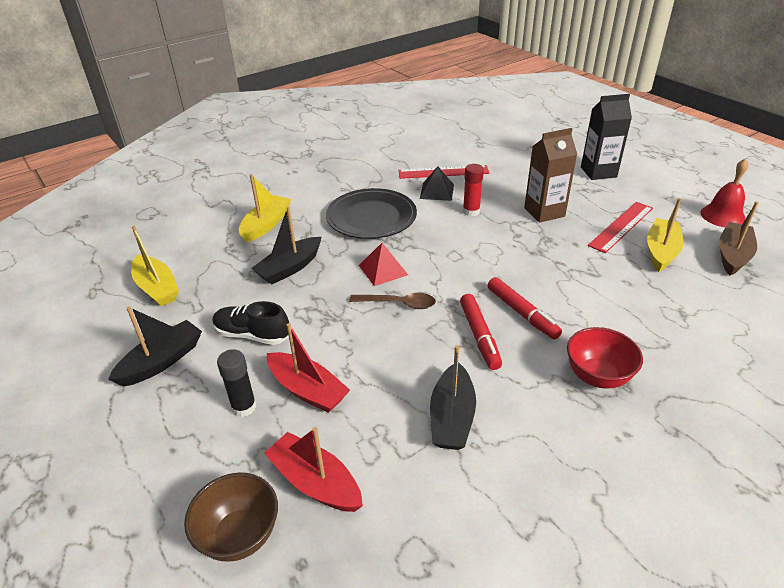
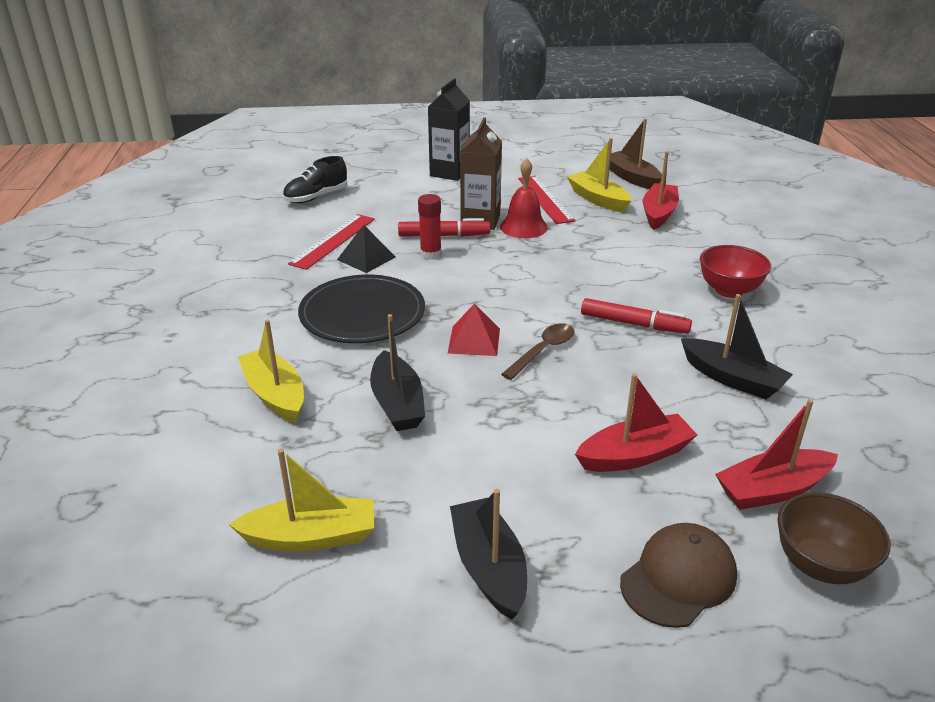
camera: 60 degrees left, 5 degrees down
(189, 452) = (678, 578): none -> brown cap
(244, 407) = (630, 512): black glue stick -> none
(252, 335) = (503, 471): black shoe -> black shoe (316, 197)
(522, 313) = (621, 291): red marker -> red marker (444, 235)
(685, 292) = (658, 213): none -> red boat
(723, 216) = (578, 158): red bell -> red bell (523, 227)

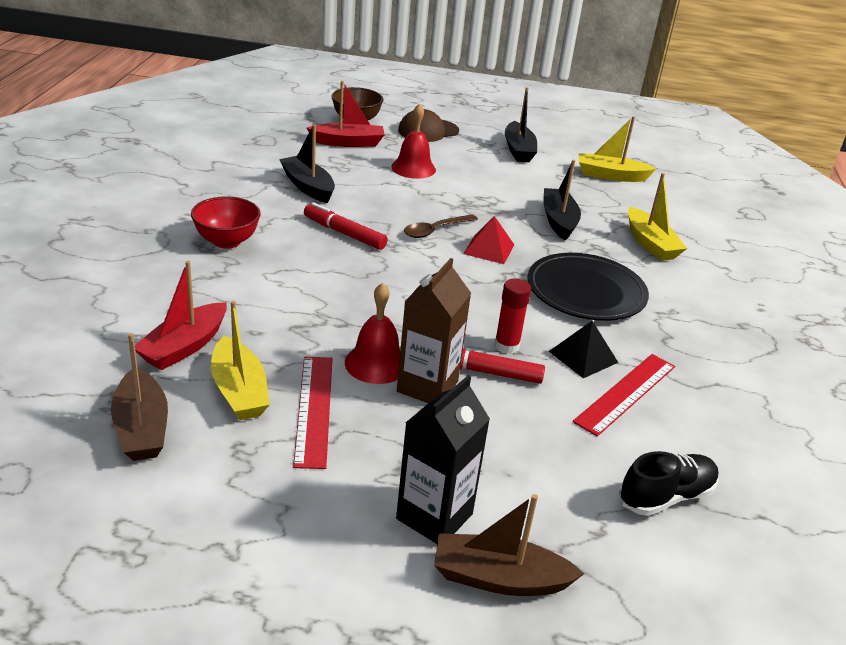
camera: 170 degrees left, 0 degrees up
(410, 161) = (499, 578): none -> brown boat
(634, 455) = (413, 168): red boat -> red bell

